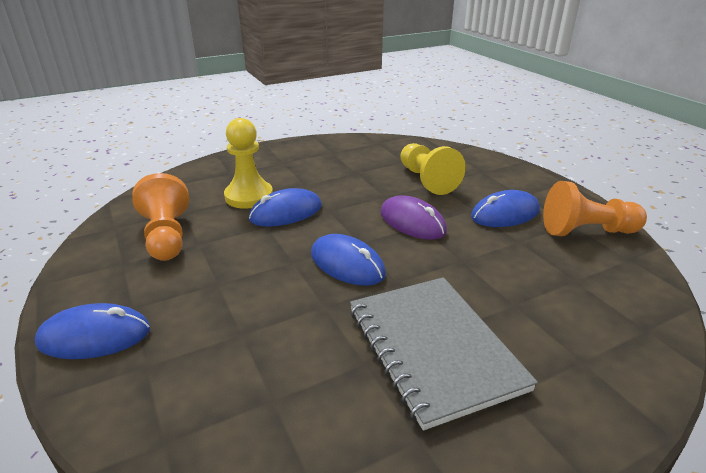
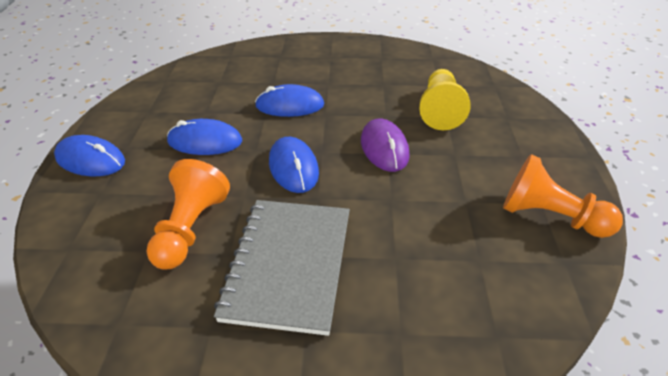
camera: 30 degrees right, 10 degrees up
(167, 236) = (191, 99): orange pawn -> orange pawn (191, 229)
(249, 196) = (275, 82): yellow pawn -> none
(505, 214) = (481, 169): blue mouse -> blue mouse (205, 141)

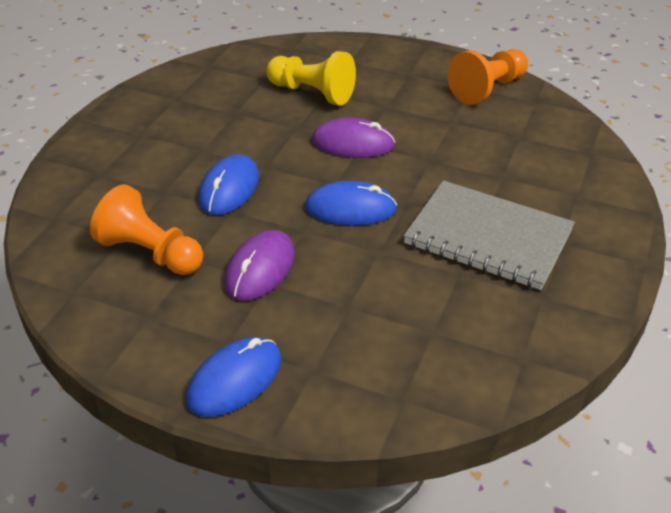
camera: 70 degrees left, 0 degrees up
(191, 229) = (413, 296): orange pawn -> orange pawn (150, 253)
(205, 141) = (260, 268): blue mouse -> purple mouse

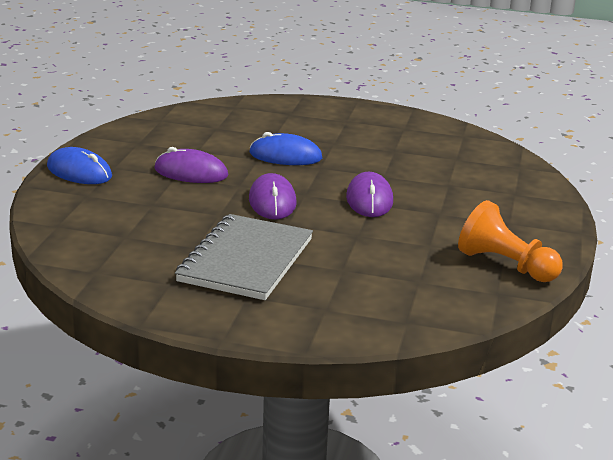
camera: 80 degrees right, 15 degrees down
(150, 253) = (203, 137): orange pawn -> none
(312, 93) = (444, 179): yellow pawn -> none
(350, 208) = (272, 201): blue mouse -> purple mouse

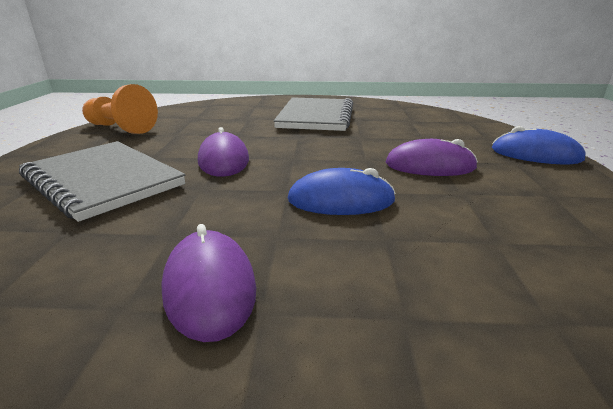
camera: 170 degrees right, 0 degrees up
(272, 201) = (321, 149): purple mouse -> purple mouse (209, 287)
(464, 190) = (102, 181): none -> grey notebook

